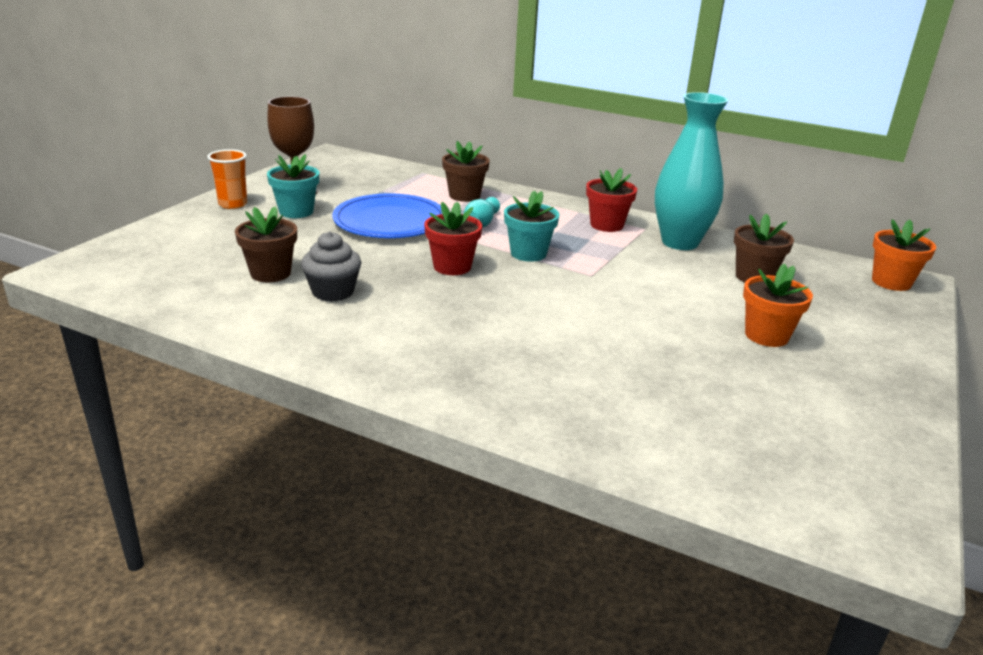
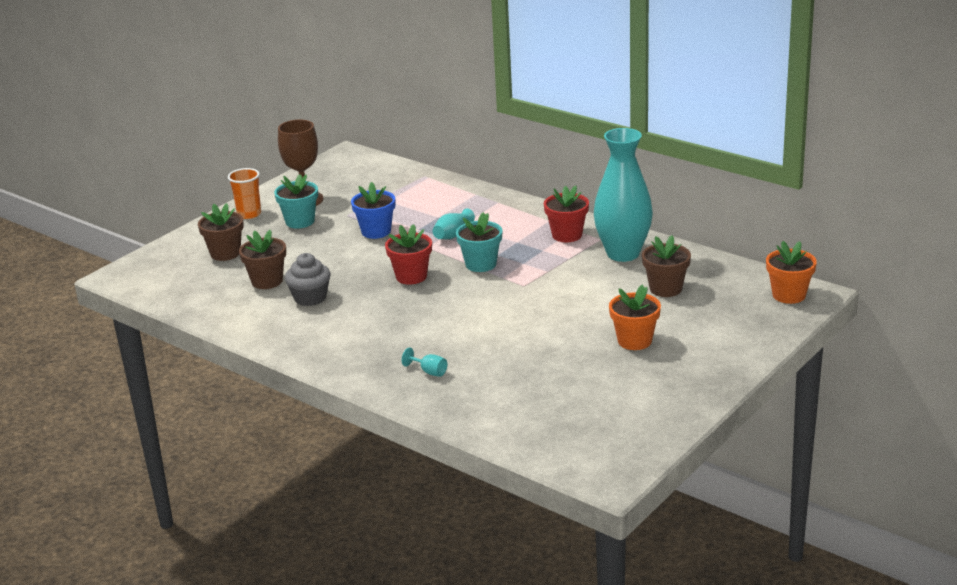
camera: 15 degrees right, 0 degrees up
(390, 221) = (376, 231): blue plate -> blue flower pot
(464, 196) = (452, 203): brown flower pot -> brown flower pot (225, 253)
(531, 383) = (429, 372): none -> turquoise goblet

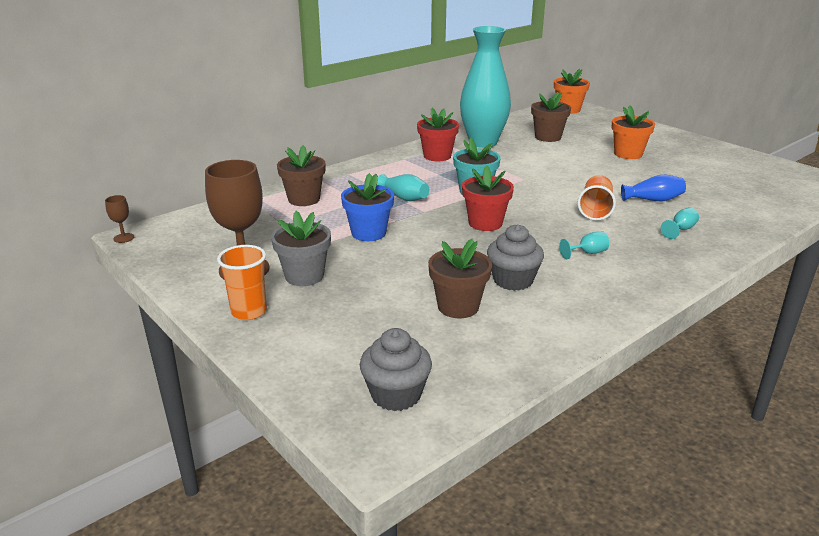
camera: 80 degrees left, 0 degrees up
(163, 275) = (396, 394): none -> grey cupcake
(225, 253) = (359, 335): brown flower pot -> brown flower pot (304, 199)
(300, 221) = (304, 276): turquoise flower pot -> grey flower pot
(341, 151) = (124, 238): none -> brown goblet
(366, 326) = (587, 253): none -> turquoise goblet
(460, 326) = (595, 210): none -> orange cup
(499, 357) = (653, 200): none -> blue vase

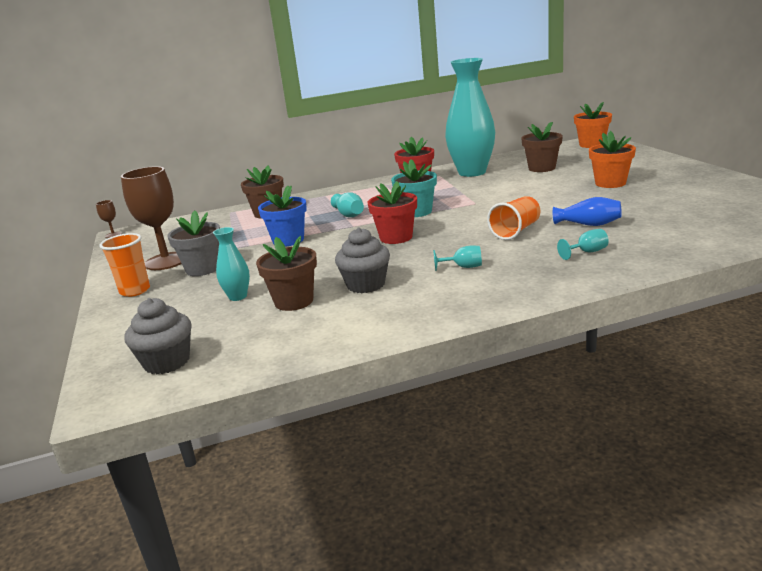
camera: 25 degrees right, 5 degrees down
(388, 307) = (238, 297): none -> turquoise vase

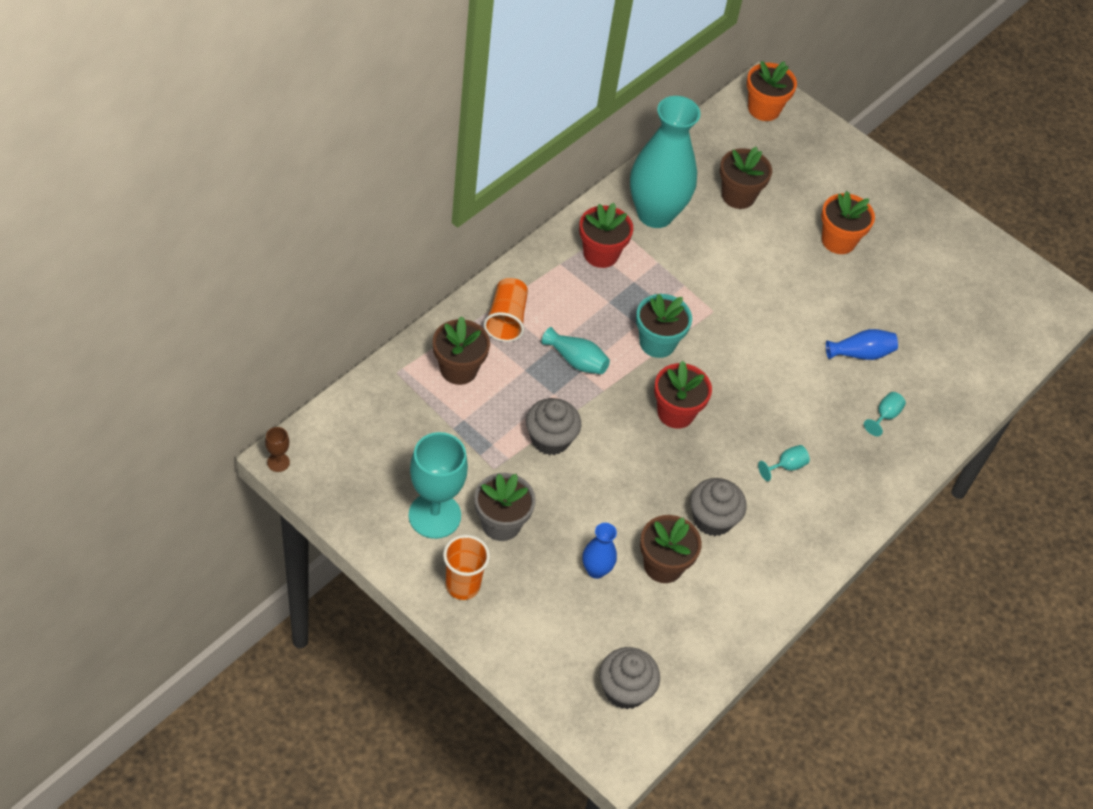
camera: 40 degrees left, 30 degrees up
(166, 261) = (434, 515): brown goblet -> turquoise goblet
(238, 297) = (596, 570): turquoise vase -> blue vase
(288, 240) = (550, 439): blue flower pot -> grey cupcake
(516, 231) = (796, 378): orange cup -> orange cup (506, 319)

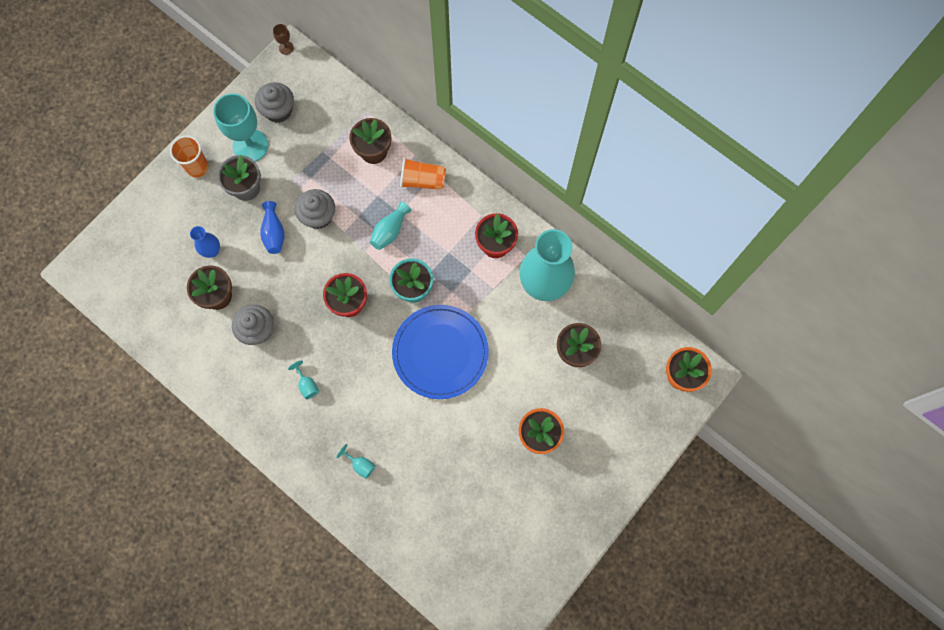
camera: 95 degrees right, 20 degrees up
(625, 690) = (122, 272): grey cupcake -> grey cupcake (278, 110)
(740, 323) = (440, 352): none -> blue plate
(860, 353) = (420, 448): blue vase -> blue vase (274, 233)

